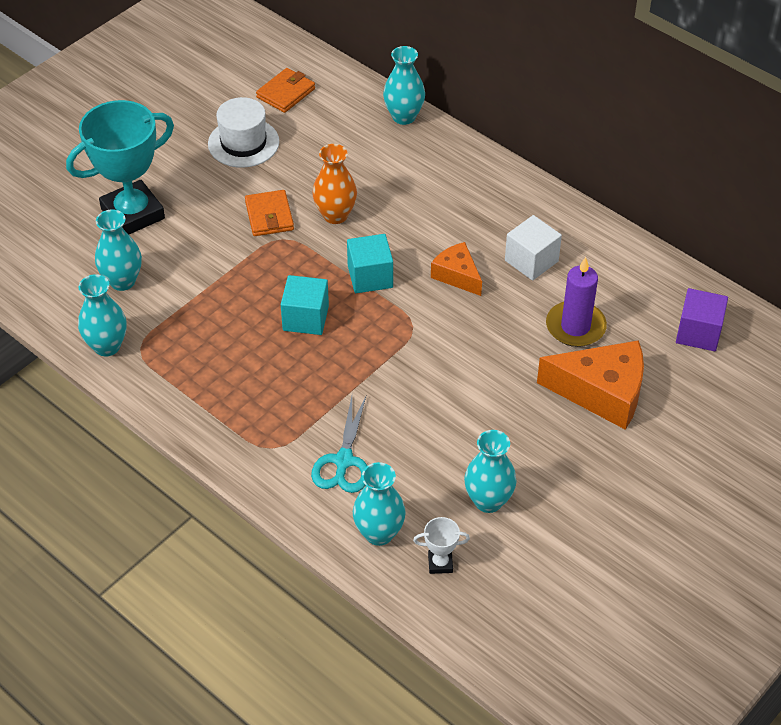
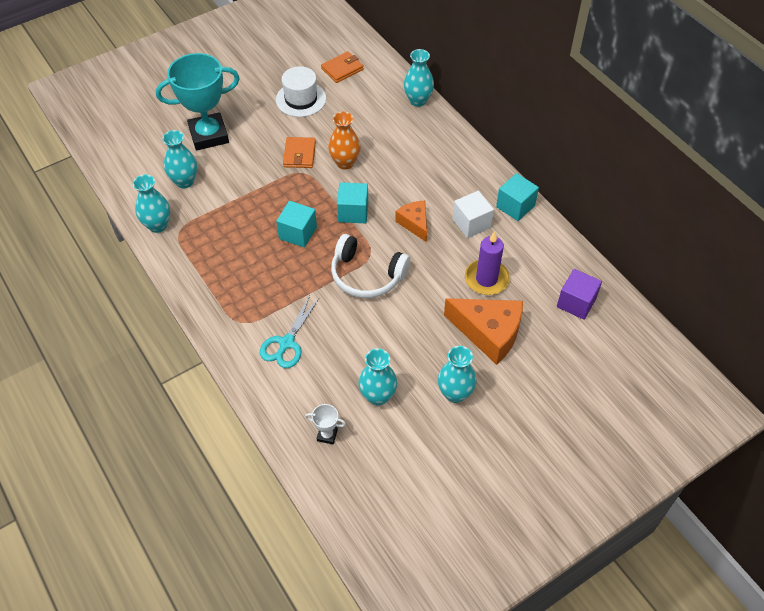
camera: 15 degrees right, 5 degrees up
(379, 533) = (292, 402): turquoise vase -> turquoise vase (455, 393)
(418, 353) = (367, 275): none -> white headphones
(580, 228) = (515, 206): none -> turquoise cube

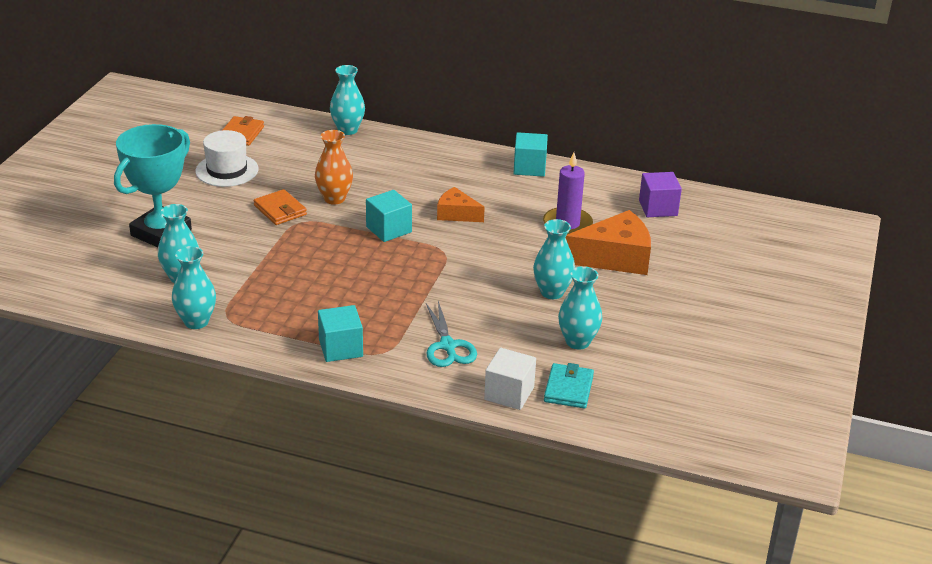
camera: 40 degrees left, 20 degrees down
(298, 233) = (354, 266): turquoise cube -> turquoise cube (340, 348)
(327, 435) = (568, 389): white trophy -> turquoise wallet
(367, 275) = (460, 267): white headphones -> none
(455, 393) = (638, 308): turquoise vase -> turquoise vase (552, 292)
(471, 223) = (507, 193): white cube -> white cube (509, 393)

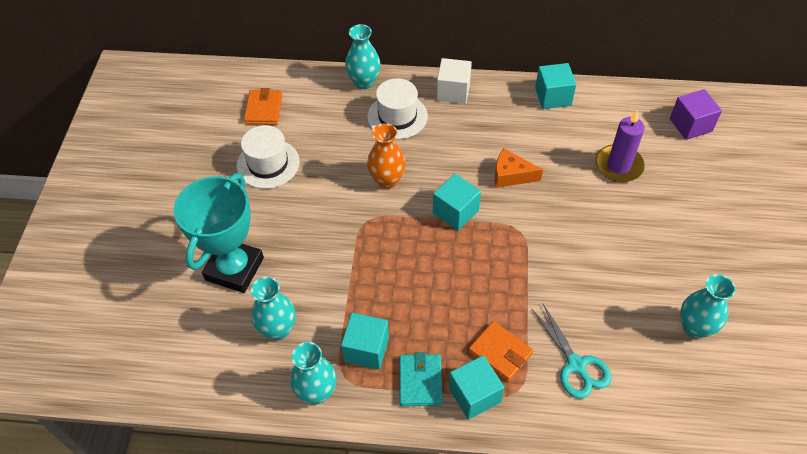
camera: 10 degrees left, 20 degrees up
(256, 303) = (366, 349): none -> turquoise cube
(280, 210) = (340, 209): orange wallet -> orange wallet (500, 353)
(367, 158) = (397, 116): none -> white hat
(509, 393) = (661, 419): white cube -> white cube (453, 91)
(552, 292) = (642, 263): turquoise vase -> none
(568, 389) = (714, 398): turquoise wallet -> turquoise wallet (420, 381)
(614, 258) = (680, 201): orange cheese -> none

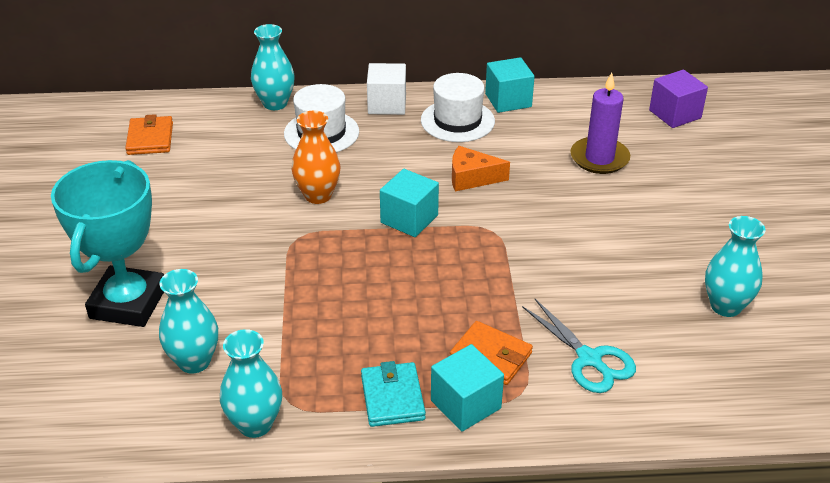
camera: 10 degrees left, 15 degrees down
(268, 164) = (161, 191): white hat -> white hat (457, 121)
(366, 349) = (316, 370): turquoise cube -> none

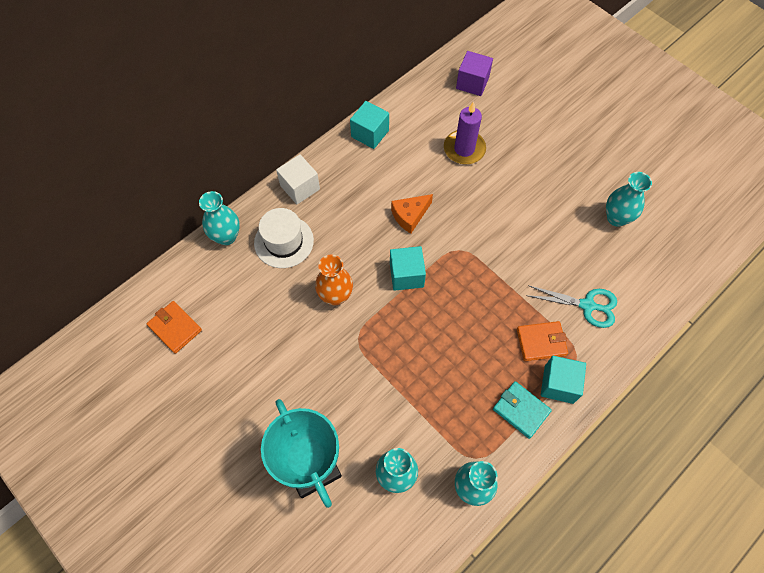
camera: 40 degrees left, 25 degrees up
(457, 121) = (357, 172): white hat -> none

